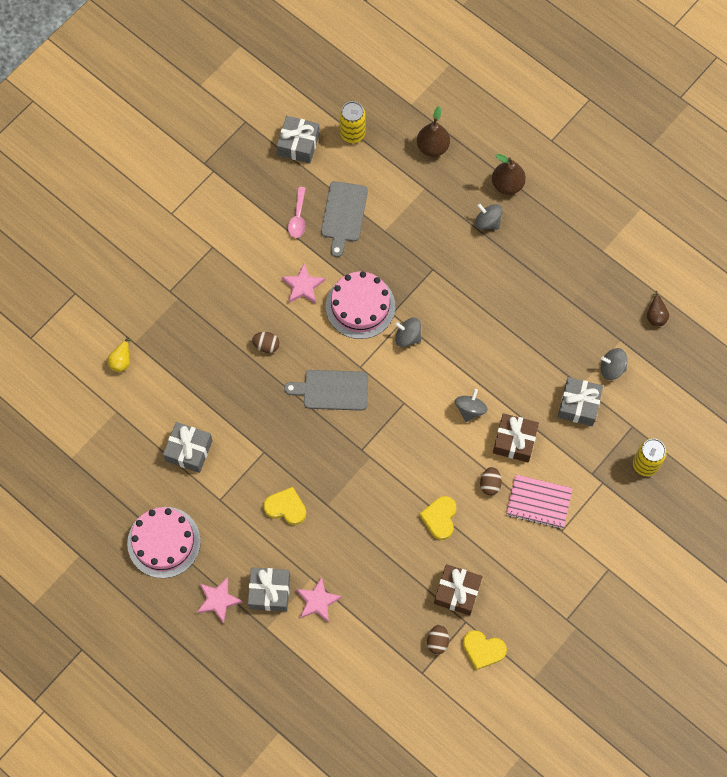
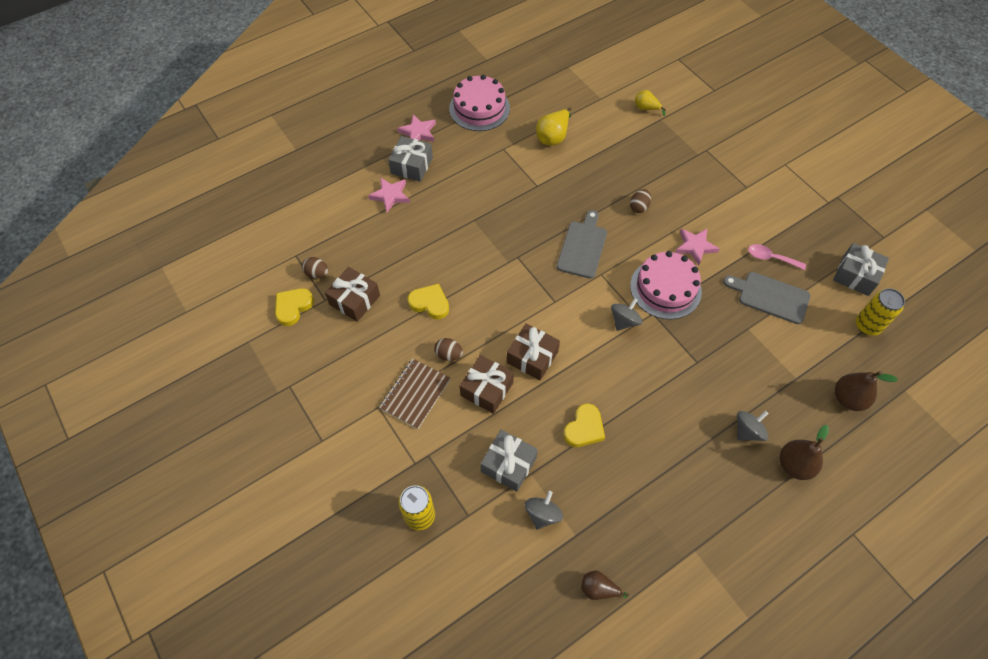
camera: 105 degrees right, 10 degrees down
(189, 450) = (553, 137): grey gift -> yellow pear
(286, 507) = (481, 191): yellow heart -> yellow heart (584, 428)
(470, 409) = (532, 357): grey spinning top -> brown gift
(539, 502) = (415, 394): pink notebook -> brown notebook

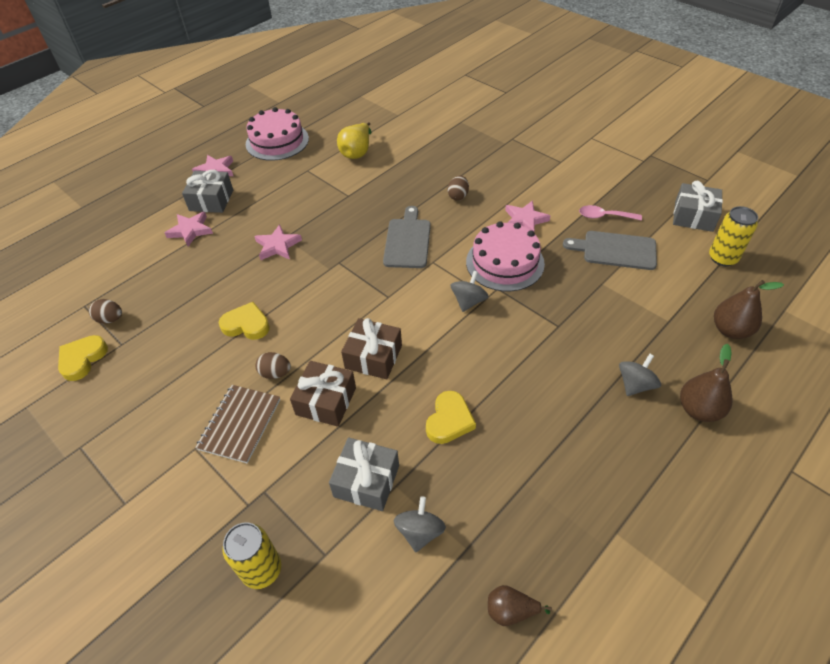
camera: 10 degrees left, 10 degrees down
(354, 300) = (157, 338): brown gift -> none
(465, 228) = (277, 246): none -> pink star
(646, 108) = (444, 116): yellow pear -> none

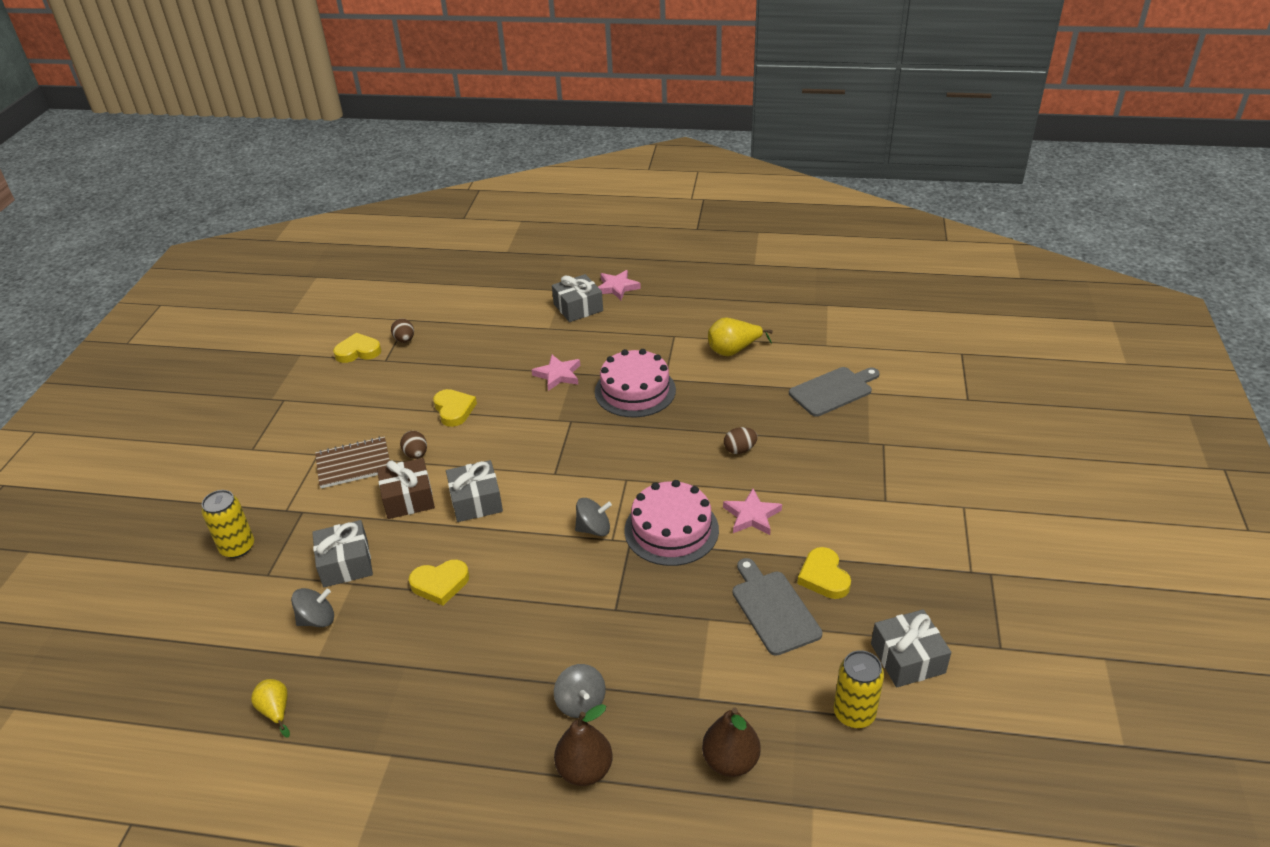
camera: 55 degrees right, 10 degrees down
(190, 230) = (531, 319): pink star -> none
(277, 141) = (695, 296): pink cake -> pink cake (635, 391)
(373, 357) = (476, 501): brown gift -> grey gift
(407, 241) = (639, 448): grey cutting board -> grey cutting board (833, 390)
(511, 611) = (276, 711): brown pear -> yellow pear
(604, 216) = (824, 577): pink spoon -> yellow heart
(635, 384) = (581, 703): grey spinning top -> grey spinning top turned 60 degrees clockwise

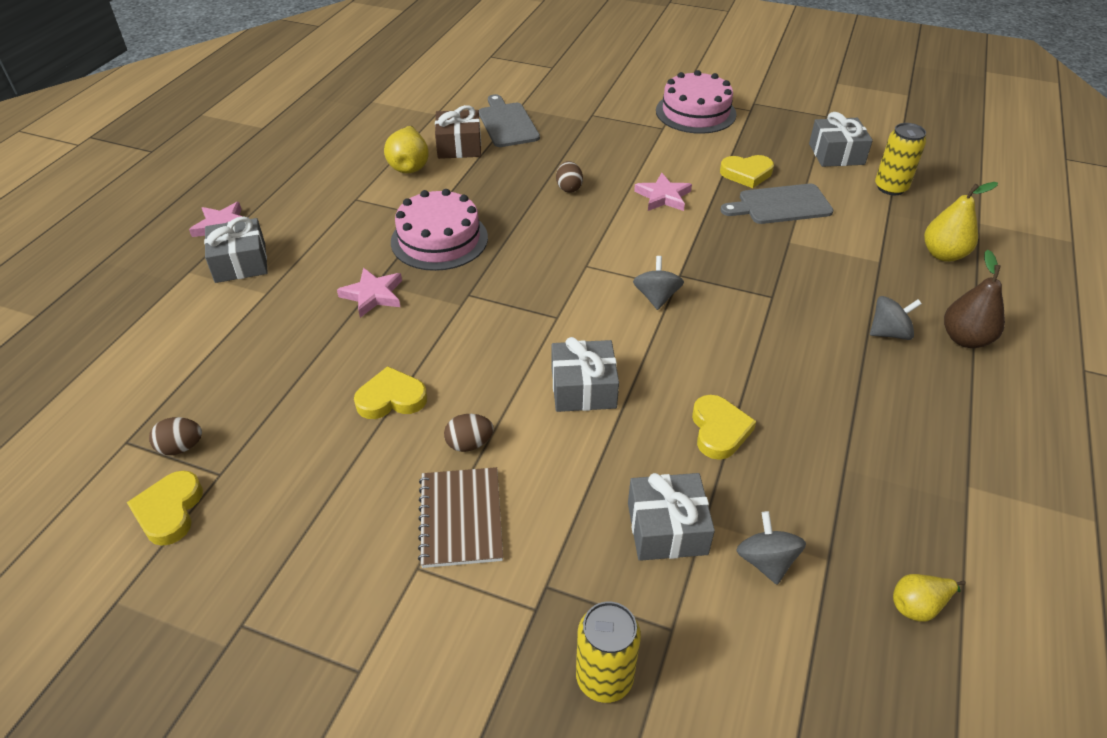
camera: 80 degrees left, 5 degrees up
(408, 498) = (557, 456): brown gift -> brown gift (459, 146)
(671, 530) = (670, 246): pink cake -> pink cake (695, 112)
(730, 761) = (943, 254): brown pear -> yellow pear

